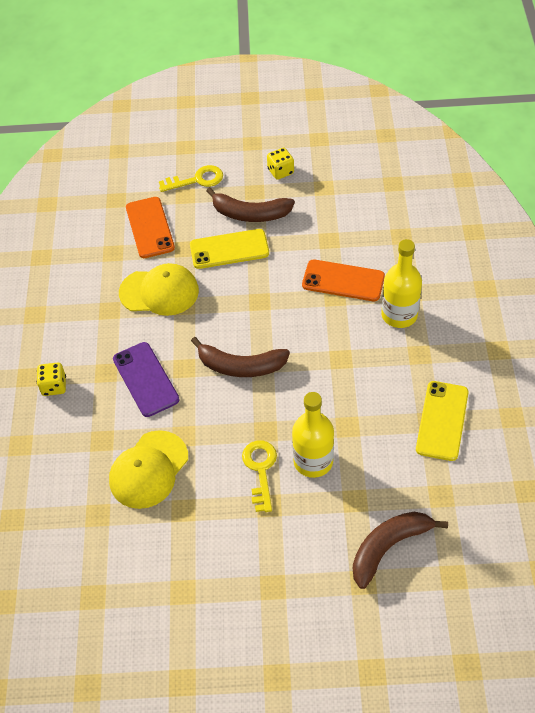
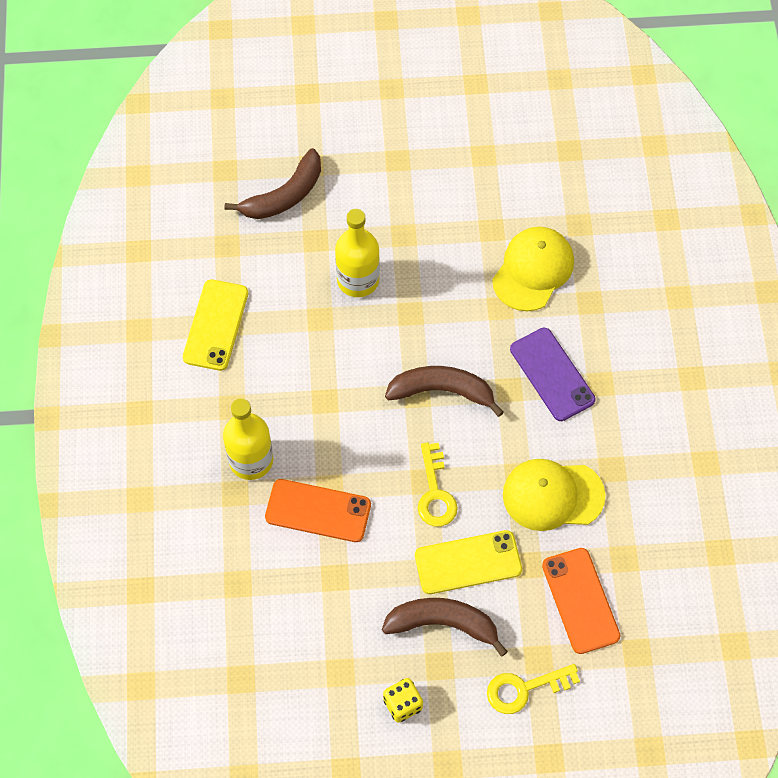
camera: 175 degrees right, 10 degrees up
(54, 386) = (658, 366): yellow dice -> none
(260, 470) = (414, 270): yellow key -> yellow key (435, 493)

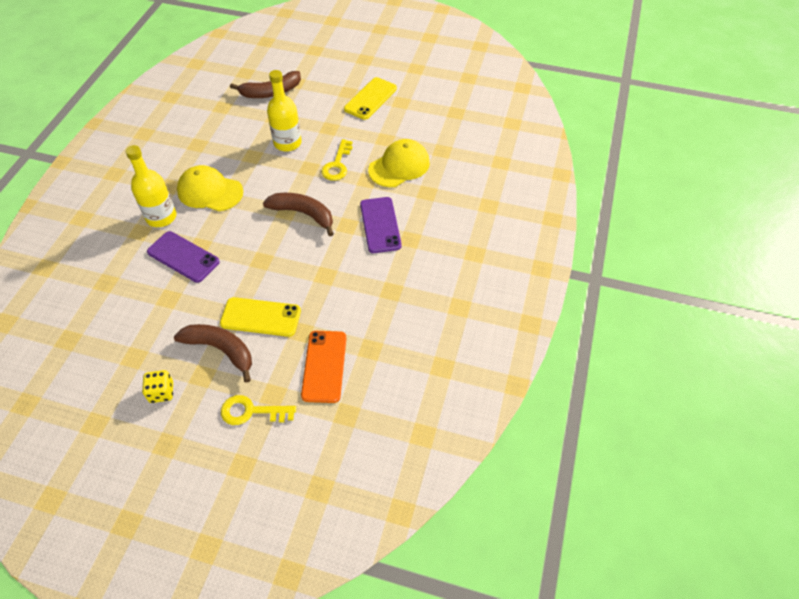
camera: 20 degrees right, 10 degrees down
(215, 325) = (189, 143): yellow phone -> yellow phone (370, 99)
(318, 511) = (183, 257): orange phone -> purple phone
(435, 493) = (264, 269): yellow key -> yellow key (337, 164)
(552, 495) = (341, 294): yellow cap -> yellow cap (210, 191)

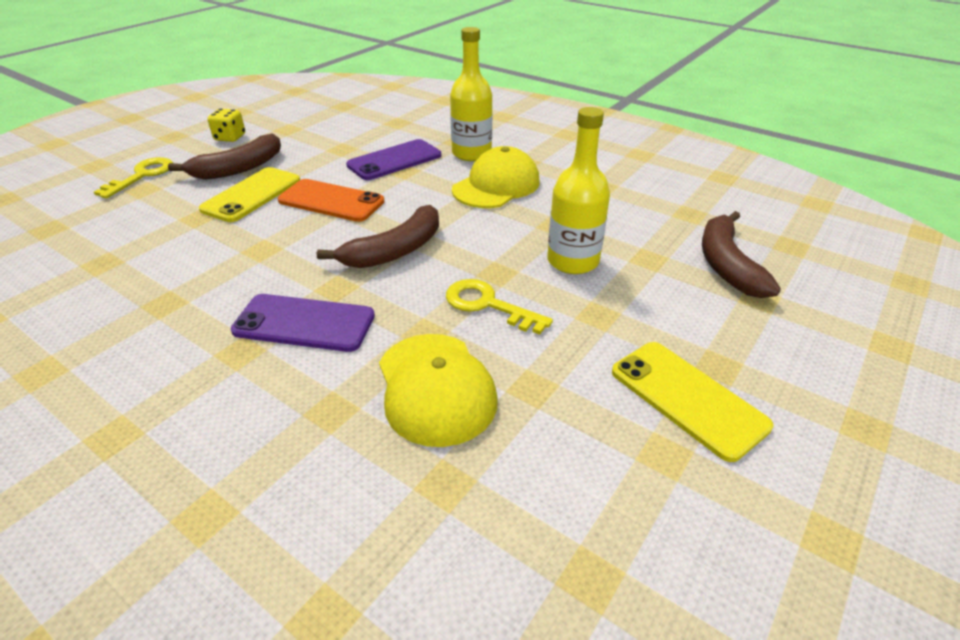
camera: 110 degrees right, 15 degrees down
(324, 366) = (128, 225): orange phone -> orange phone (331, 201)

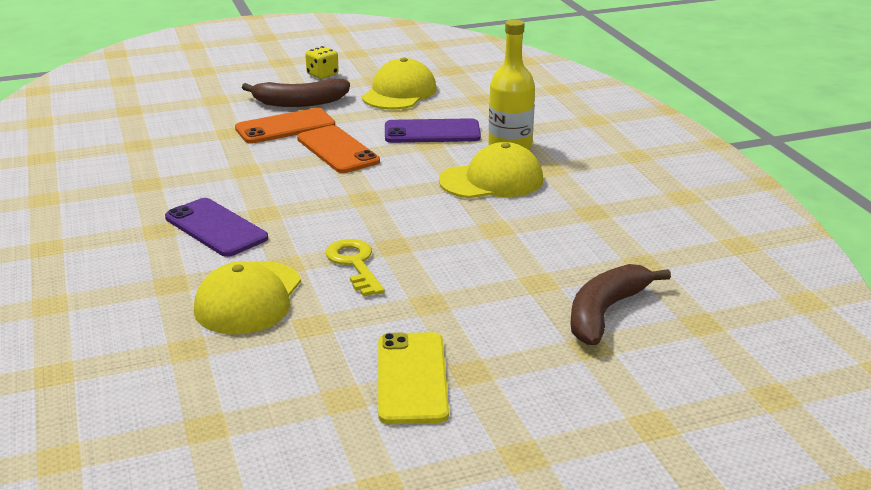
camera: 35 degrees right, 10 degrees down
(142, 175) = (226, 88): yellow key -> none
(252, 195) = (285, 127): yellow phone -> orange phone
(322, 135) = (399, 93): none -> yellow cap
(395, 250) = (338, 203): brown banana -> none
(573, 261) = (468, 260): yellow bottle -> none

